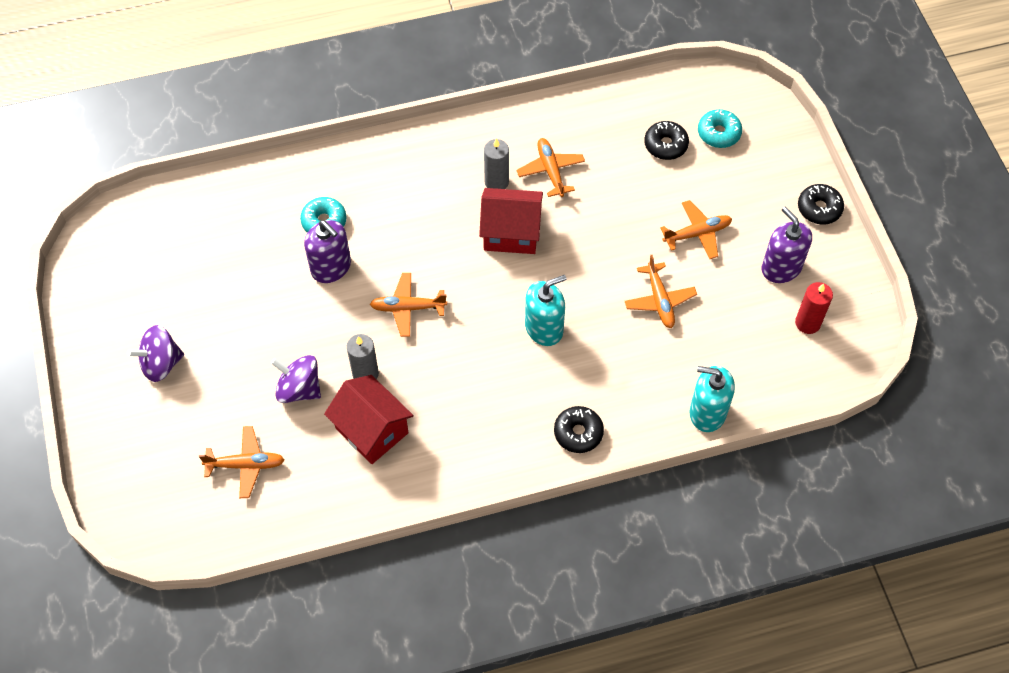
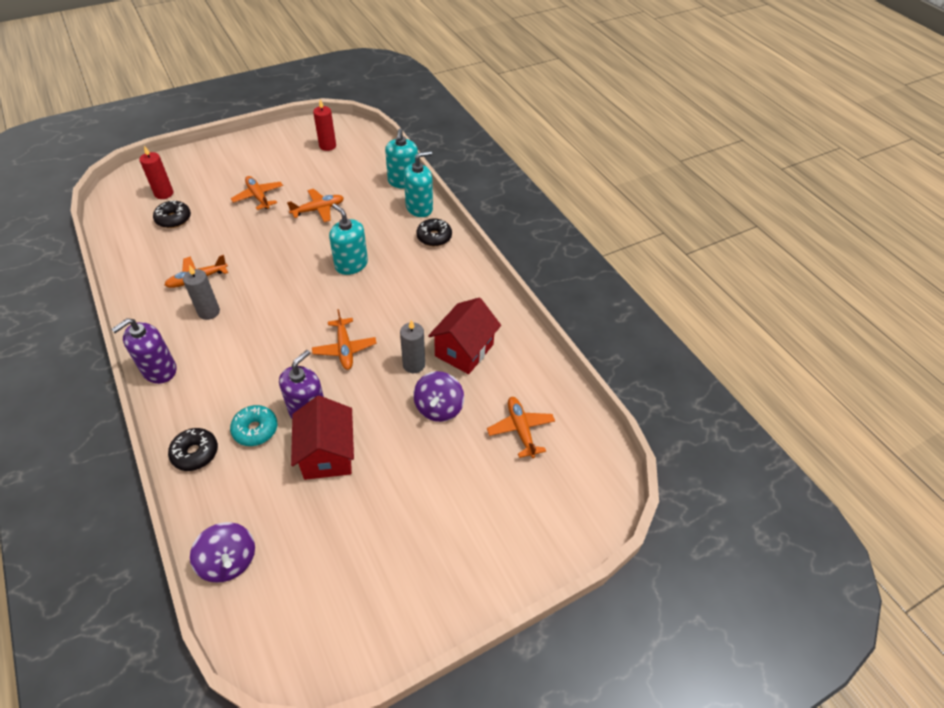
camera: 105 degrees left, 10 degrees down
(161, 363) = (438, 530): purple spinning top -> purple spinning top (229, 561)
(511, 233) = (263, 295): red house -> red house (327, 454)
(643, 424) = (419, 208): none -> turquoise soap dispenser
(718, 133) = (164, 193): turquoise donut -> red candle
(781, 268) = (285, 158): purple soap dispenser -> purple soap dispenser (159, 370)
(819, 208) = (235, 145): black donut -> black donut (195, 453)

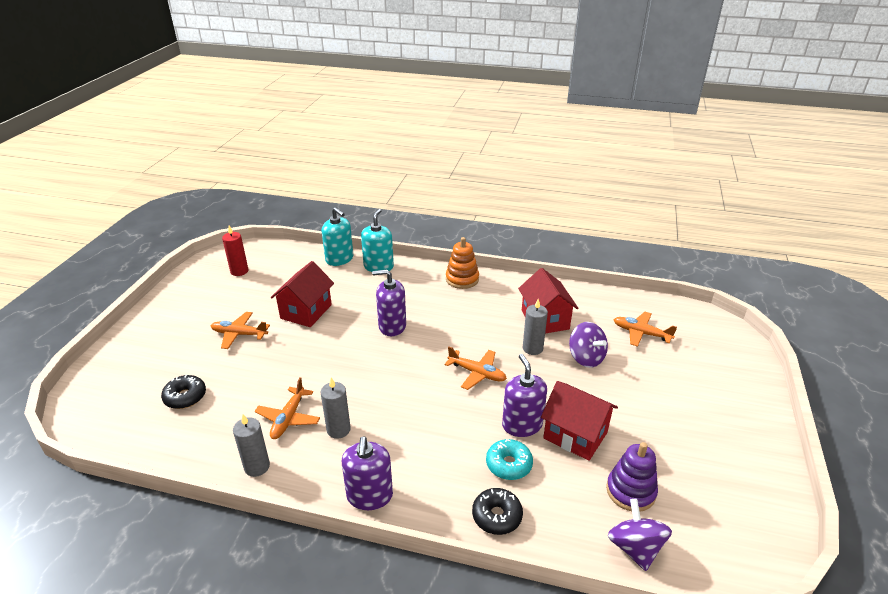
camera: 45 degrees left, 15 degrees down
(140, 297) = (257, 466): none -> grey candle
(164, 193) = (139, 387): red candle -> none
(229, 561) = (635, 548): purple spinning top -> purple spinning top turned 105 degrees counterclockwise
(291, 527) = (630, 491): none -> purple stacking toy
(318, 209) = (306, 311): orange plane -> red house
(351, 264) = (392, 326): turquoise soap dispenser -> purple soap dispenser
(434, 237) = (418, 276): black donut -> none
(461, 265) = (462, 279): none -> orange stacking toy

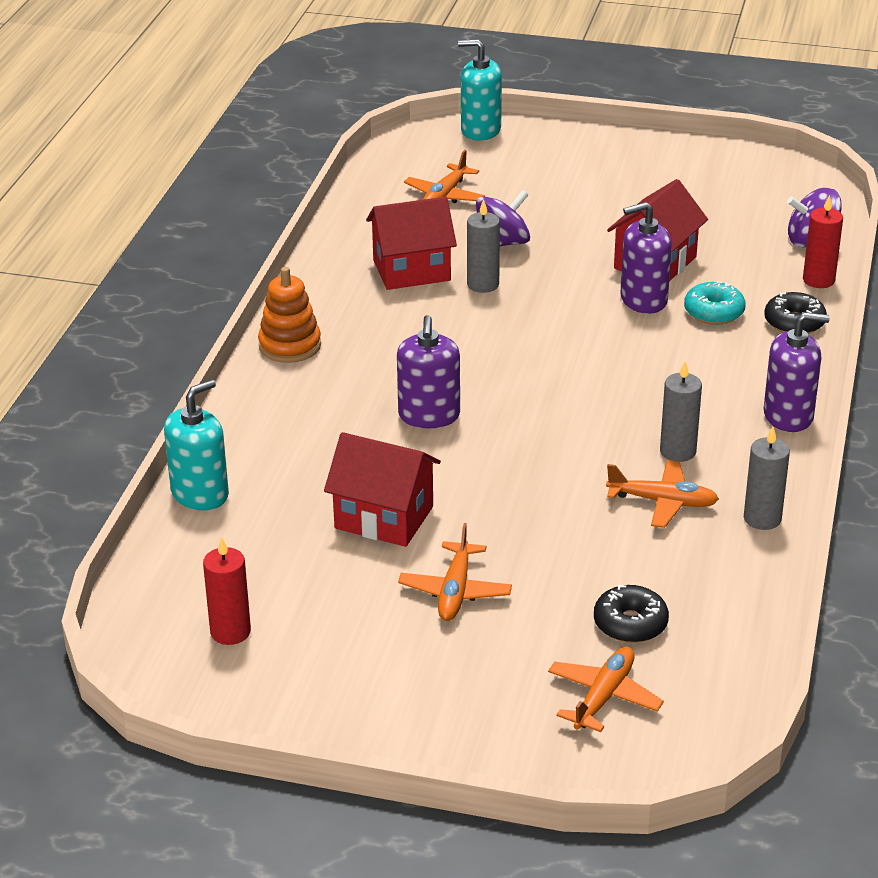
camera: 90 degrees left, 0 degrees up
(378, 266) = (236, 441): turquoise soap dispenser -> turquoise soap dispenser (480, 130)
(477, 373) = (543, 333): orange plane -> orange plane (603, 696)
(566, 543) = (818, 280): none -> red candle
(630, 491) = (736, 235): purple stacking toy -> none

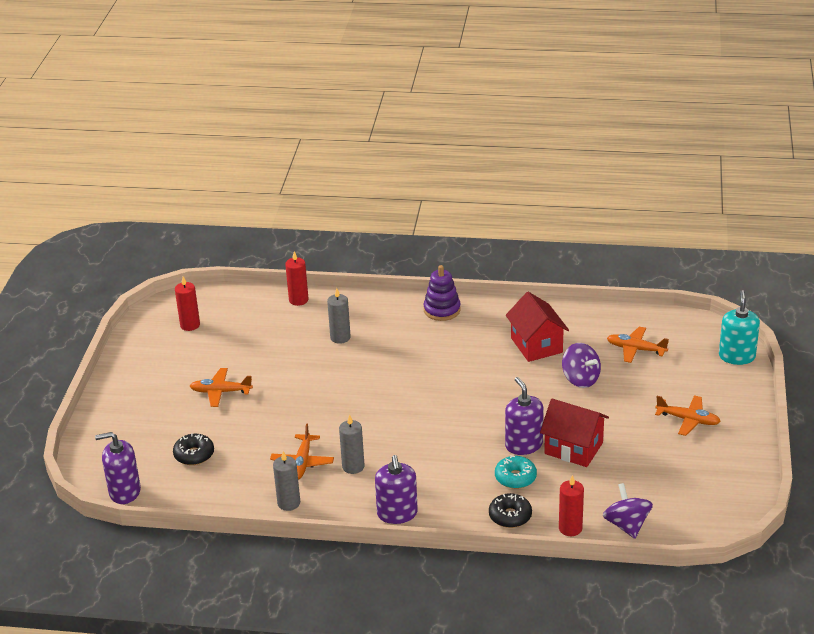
camera: 85 degrees right, 0 degrees up
(200, 494) = (298, 300): turquoise soap dispenser -> red candle
(290, 345) = (442, 310): orange stacking toy -> purple stacking toy
(384, 517) = (282, 362): red house -> none
(429, 416) = (378, 368): purple soap dispenser -> purple soap dispenser (124, 492)
(483, 284) = (526, 375): grey candle -> grey candle (340, 337)
(603, 696) = (137, 448): orange plane -> orange plane (688, 420)

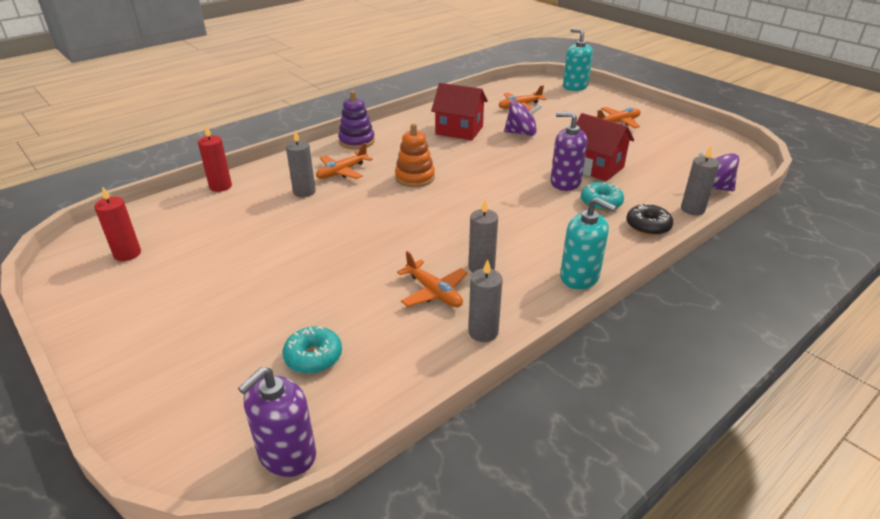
camera: 50 degrees left, 0 degrees up
(194, 455) = (313, 357): black donut -> turquoise donut
(220, 392) = (252, 287): orange plane -> orange plane (342, 172)
(397, 513) = (579, 277): purple soap dispenser -> turquoise soap dispenser
(427, 371) = (415, 177): none -> orange stacking toy
(570, 528) = (692, 209): red candle -> grey candle
(573, 448) = (595, 167): red house -> red house turned 60 degrees clockwise

